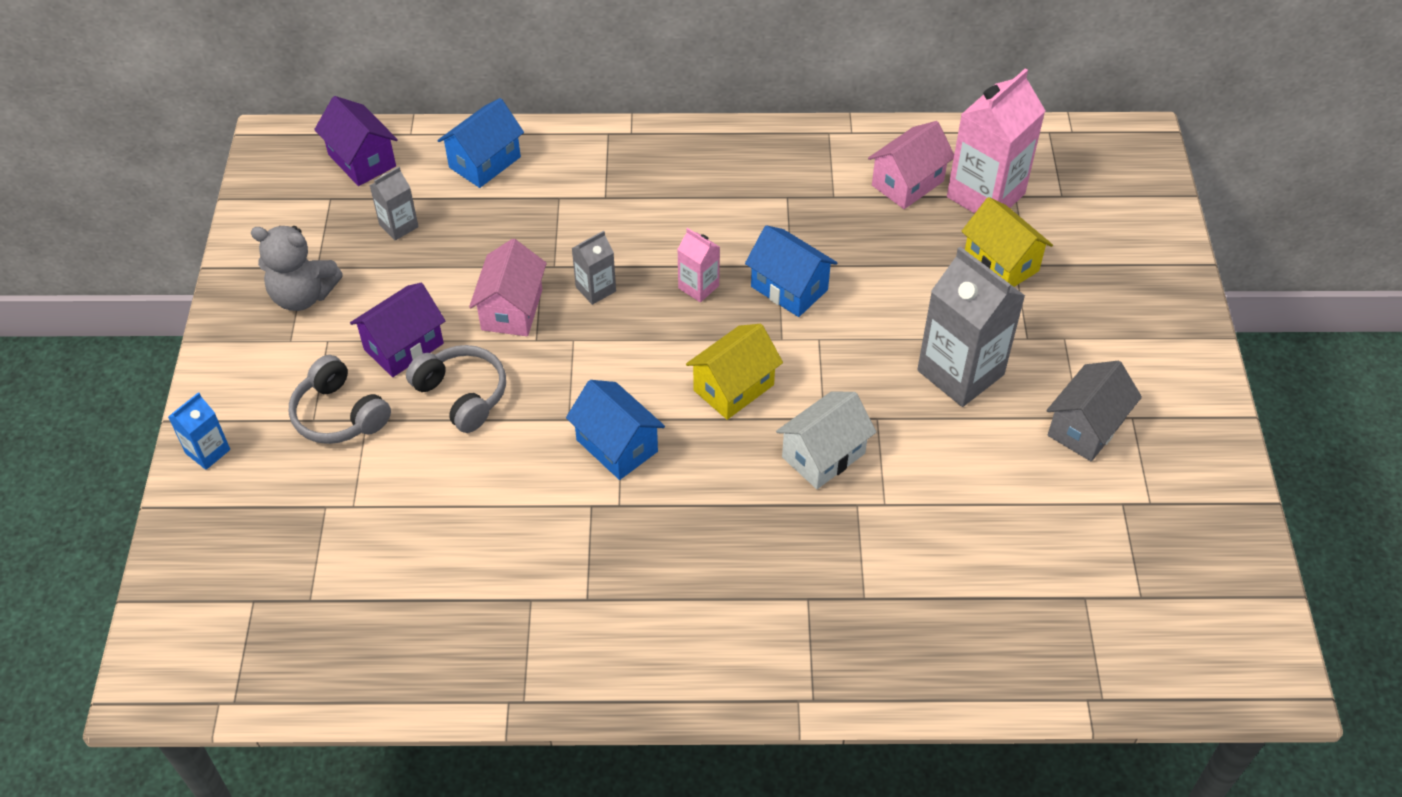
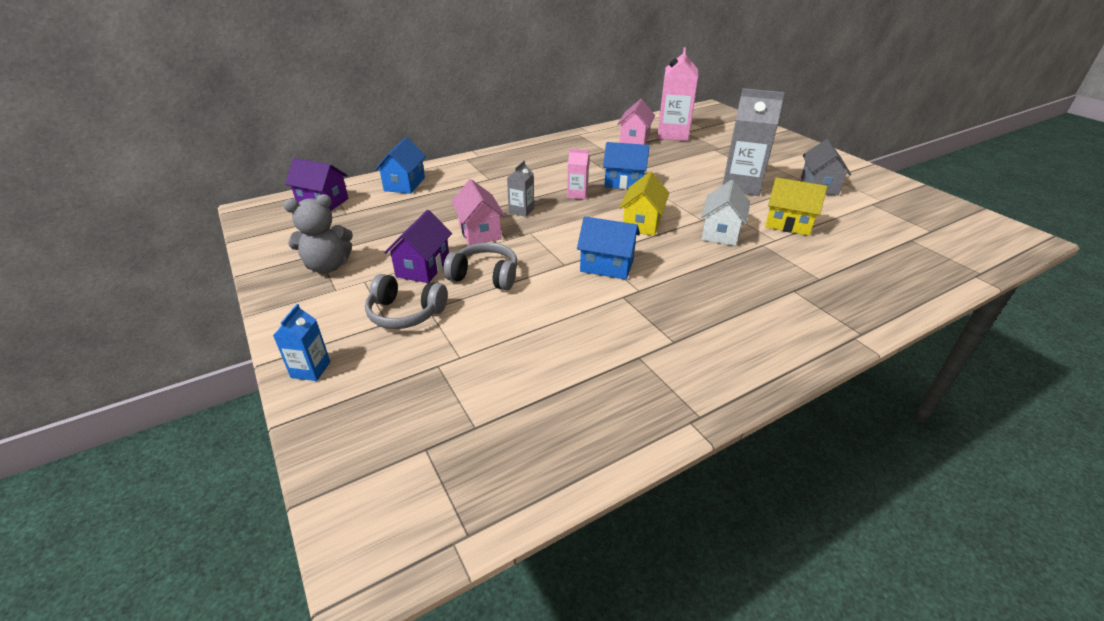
camera: 30 degrees left, 15 degrees down
(399, 226) = (371, 220): grey carton -> none
(1001, 263) = (708, 150): yellow house -> yellow house (788, 224)

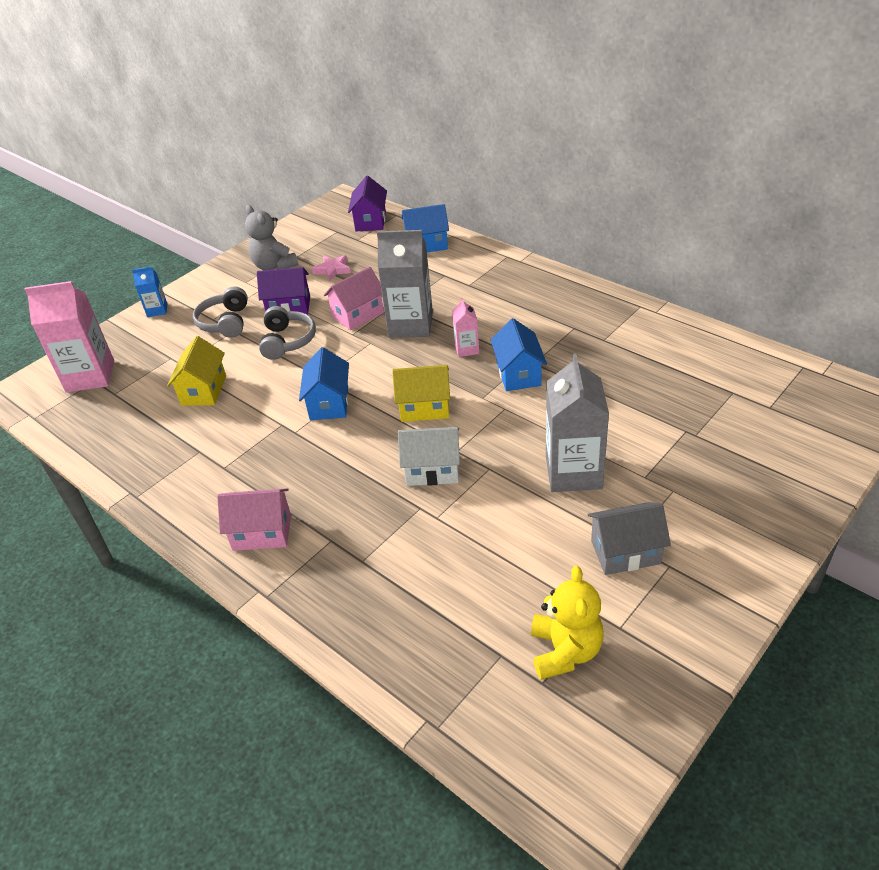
camera: 75 degrees right, 5 degrees up
(384, 233) = (332, 270): none -> pink star
(521, 210) = (410, 325): grey carton -> grey carton, size x2.02
(634, 139) = (662, 353): pink house -> pink house (262, 533)
(672, 134) = (710, 382): pink carton -> pink carton (90, 376)
(788, 224) = (484, 526): yellow house -> yellow house (204, 390)
(904, 219) = (565, 651): none -> yellow teddy bear

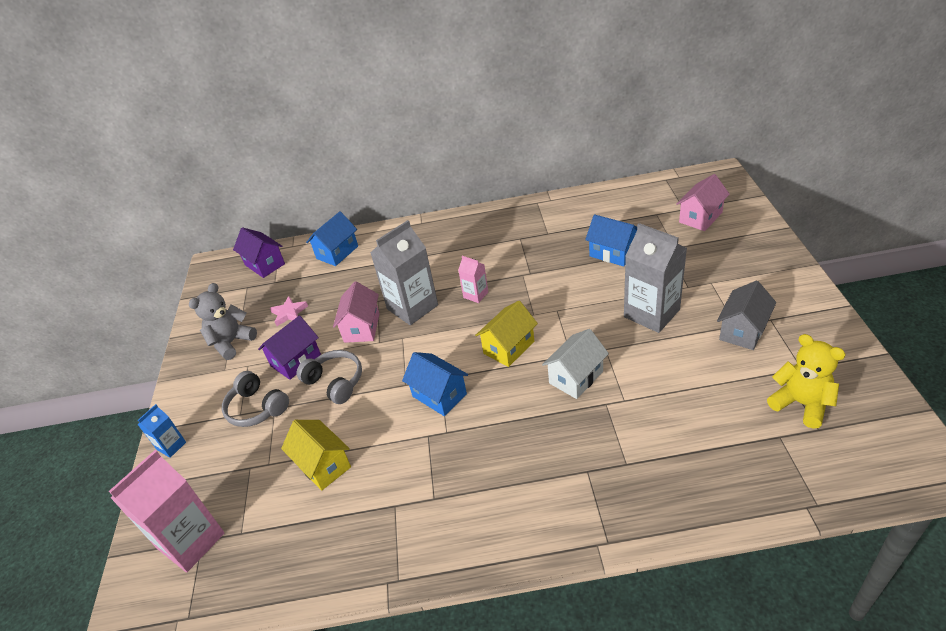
camera: 45 degrees left, 0 degrees up
(262, 533) = (536, 510): pink house -> pink house (700, 217)
(274, 266) = (231, 342): grey teddy bear -> grey teddy bear turned 120 degrees clockwise
(518, 374) = (532, 286): blue house -> blue house (612, 253)

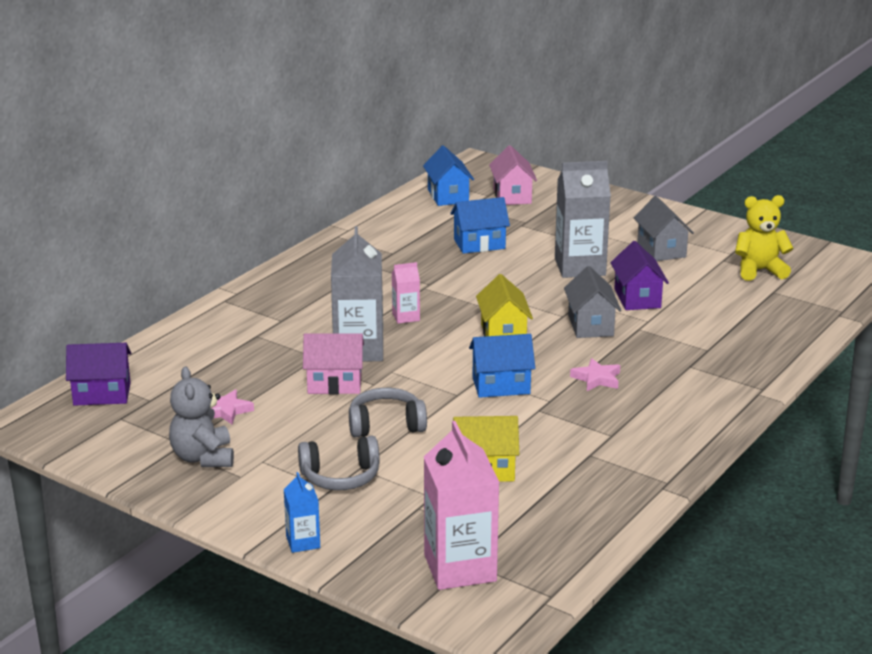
camera: 55 degrees left, 15 degrees down
(296, 360) = (311, 433): purple house -> purple house (637, 298)
(337, 252) = (181, 350): blue house -> blue house (448, 196)
(362, 327) = (334, 383): pink house -> pink house turned 45 degrees counterclockwise
(504, 434) = (597, 379): none -> pink star
(576, 377) = (590, 325): white house -> grey house

